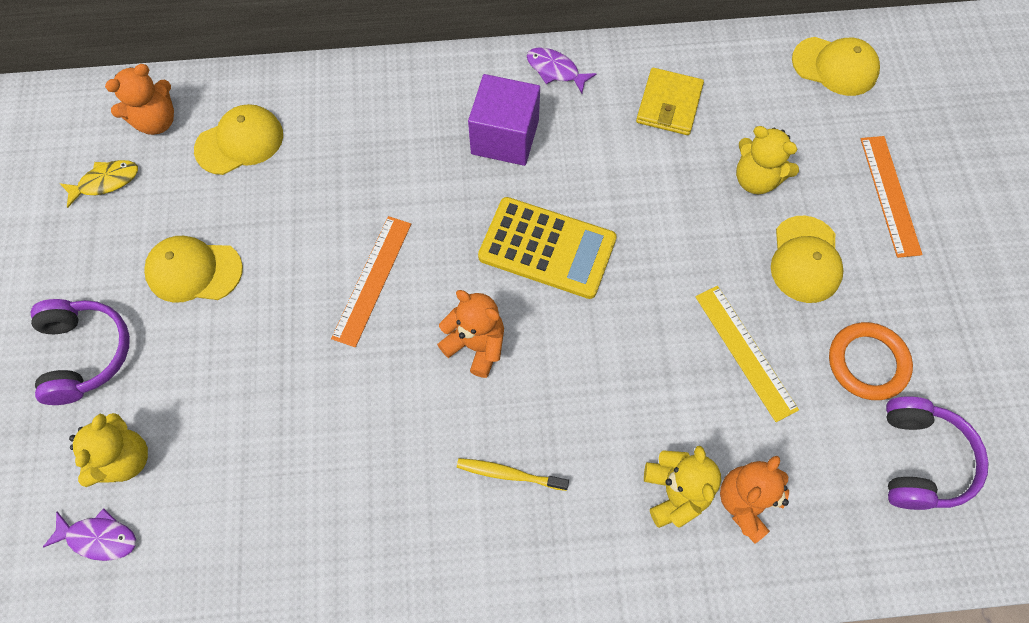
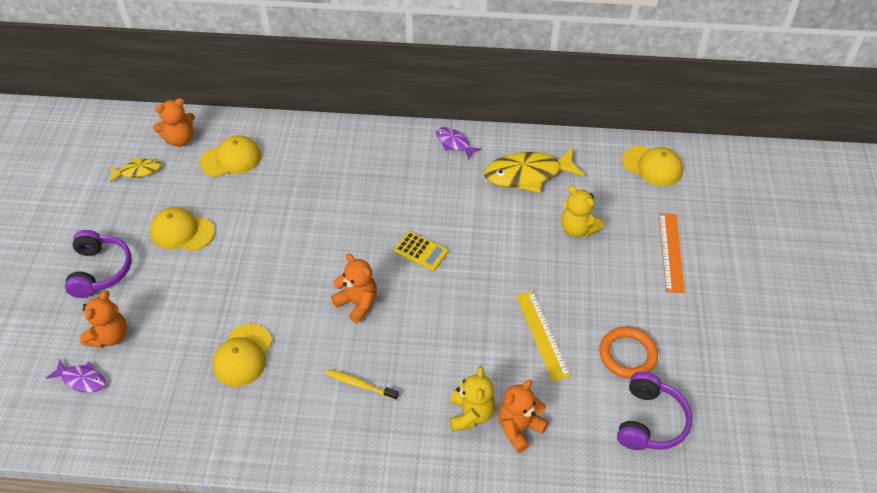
camera: 10 degrees right, 15 degrees down
(124, 459) = (109, 336): yellow teddy bear -> orange teddy bear
(372, 280) = (298, 254): orange ruler -> none
(505, 137) = (409, 179): purple cube -> none
(547, 248) = (421, 251): yellow calculator -> yellow calculator, size x0.56
(669, 104) = (528, 174): yellow wallet -> yellow fish
(805, 259) = (600, 284): yellow cap -> yellow cap (243, 355)

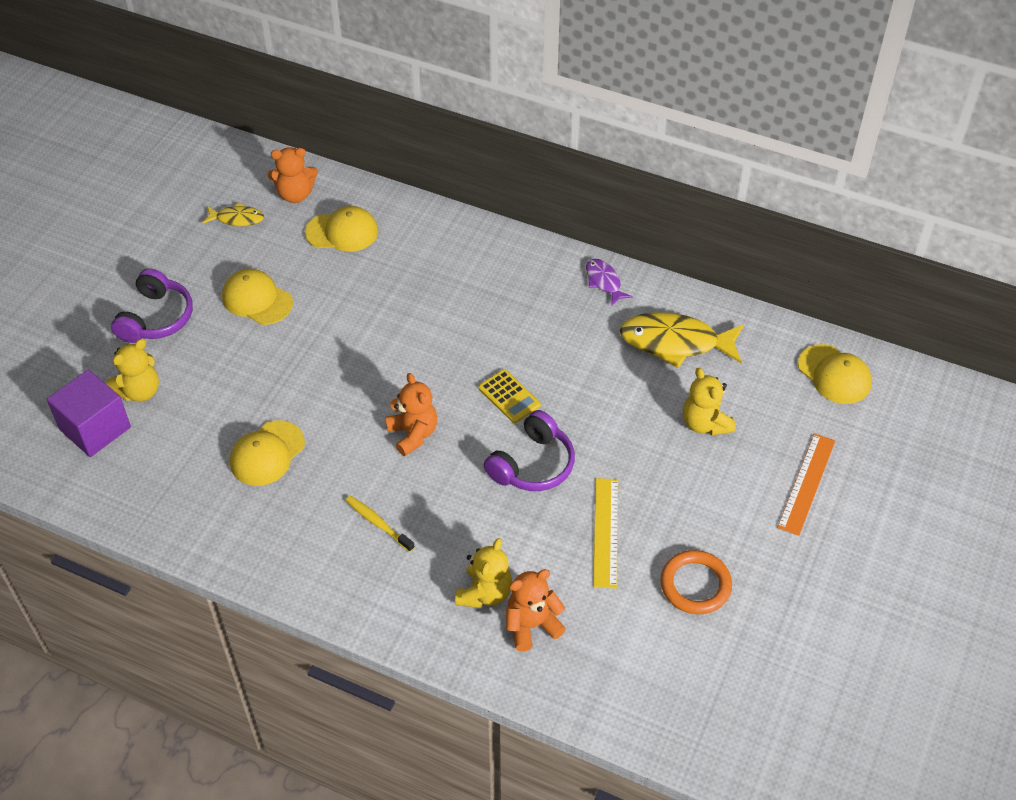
camera: 20 degrees right, 0 degrees up
(82, 379) = (95, 428): purple fish -> purple cube
(109, 336) = (139, 391): orange teddy bear -> yellow teddy bear
(650, 421) = (686, 666): purple headphones -> purple headphones (532, 464)

